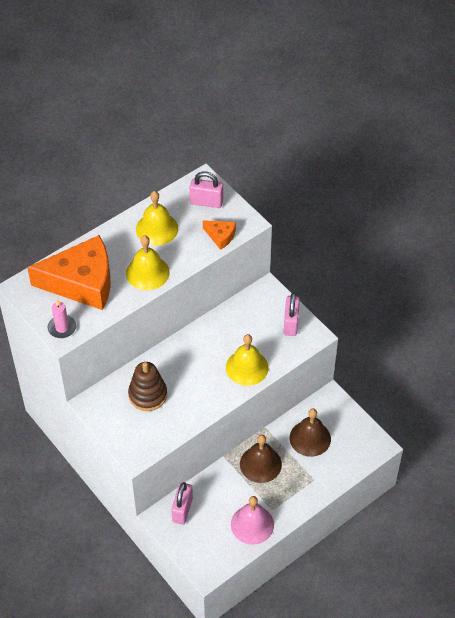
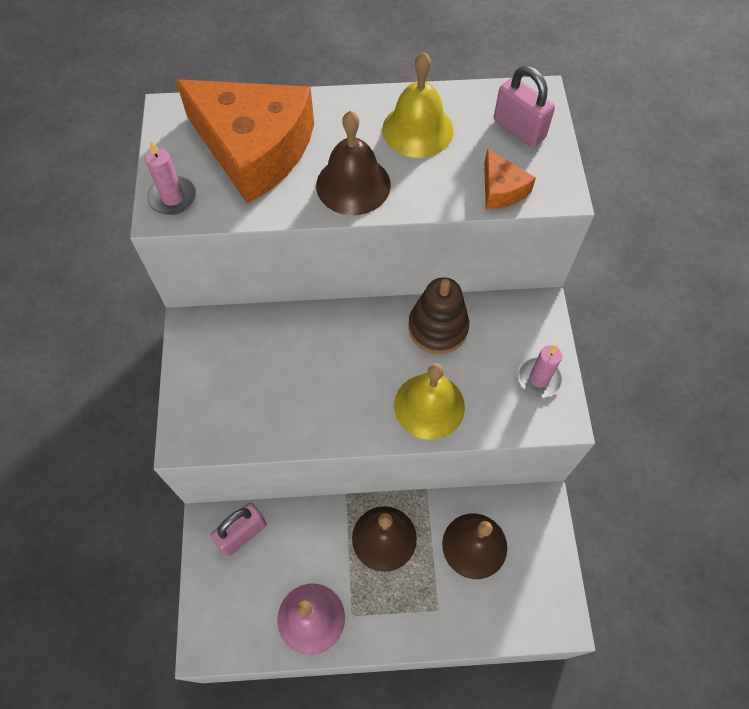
camera: 35 degrees right, 10 degrees up
(147, 272) = (353, 185): yellow bell -> brown bell
(148, 395) = (269, 362): brown stacking toy -> brown stacking toy (438, 328)
(291, 323) = (539, 379): pink padlock -> pink candle

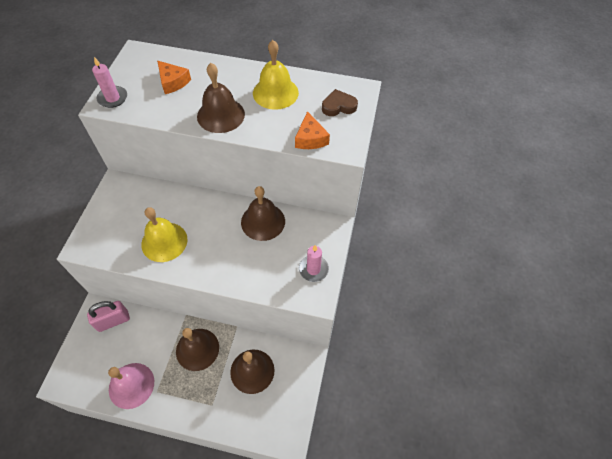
camera: 15 degrees right, 5 degrees down
(254, 149) = (173, 82): orange cheese -> orange cheese, size x0.43
(429, 406) = (236, 267): yellow bell -> yellow bell (164, 241)
(438, 328) = (263, 221): brown stacking toy -> brown bell
(519, 129) = (338, 106): pink padlock -> brown heart

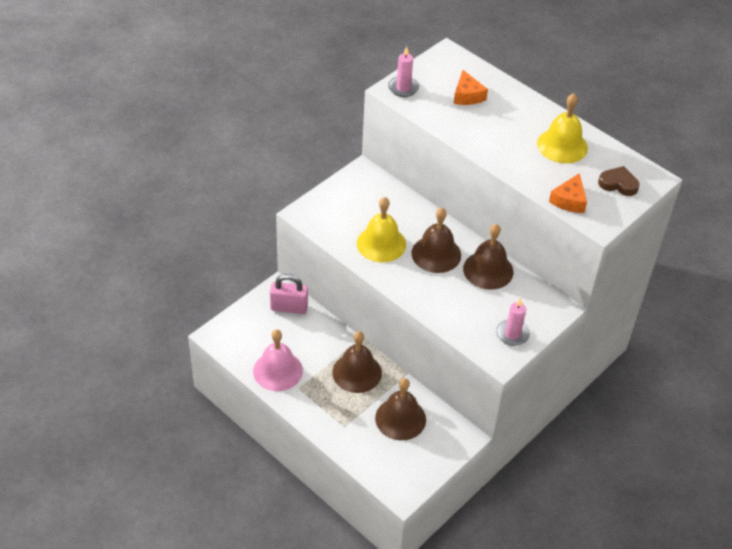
camera: 30 degrees right, 10 degrees down
(221, 115) = (495, 144): brown bell -> brown bell (436, 254)

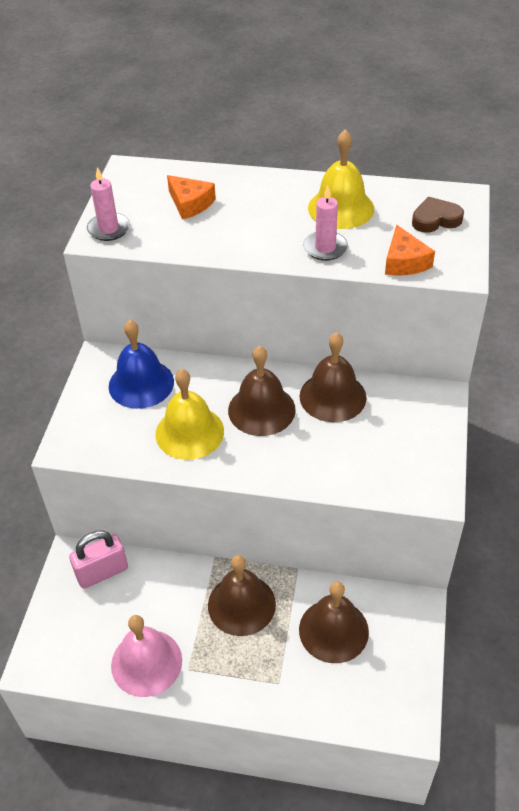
camera: 30 degrees left, 0 degrees up
(375, 199) = (141, 383): none -> blue bell
(512, 334) = (422, 455): pink candle -> pink candle (325, 248)

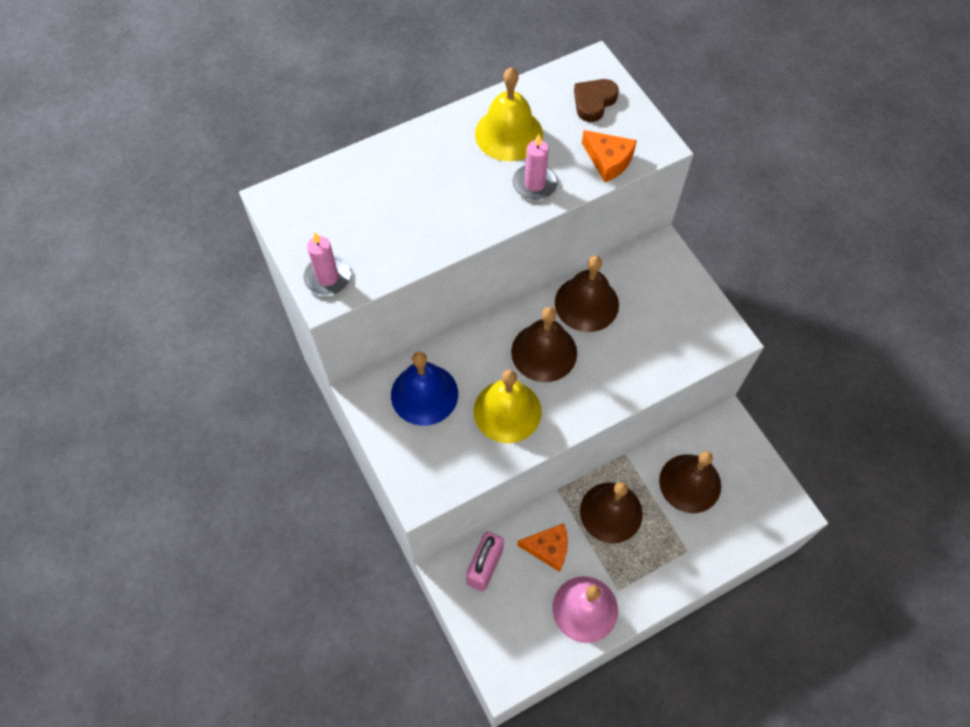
camera: 40 degrees left, 15 degrees up
(190, 204) = (374, 205): orange cheese -> orange cheese (548, 548)

